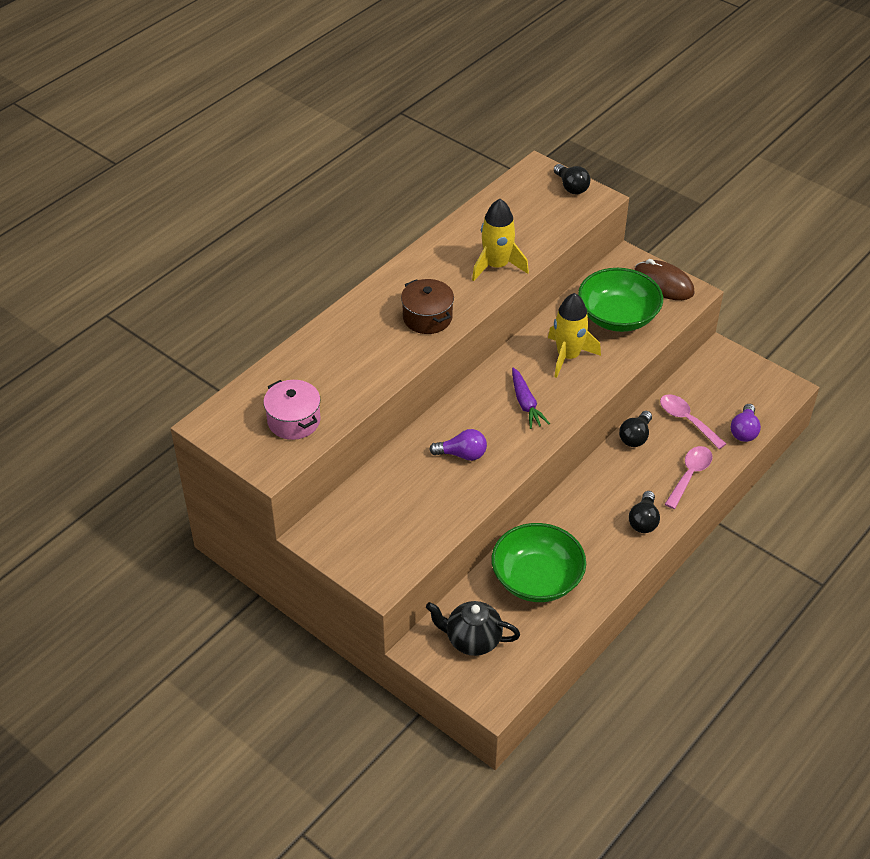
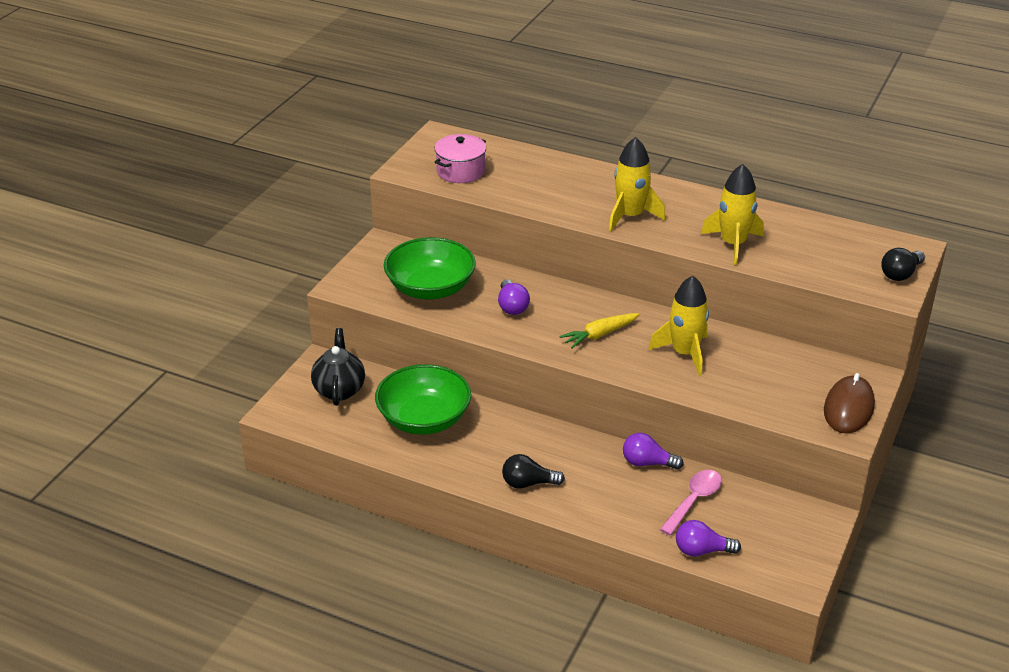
camera: 75 degrees right, 10 degrees down
(427, 317) = (630, 216): brown pot -> yellow rocket
(525, 403) = (599, 335): purple carrot -> yellow carrot
(618, 317) = (768, 380): green bowl -> green bowl (430, 288)
(635, 437) = (647, 463): black light bulb -> purple light bulb
(690, 475) = (610, 512): pink spoon -> none

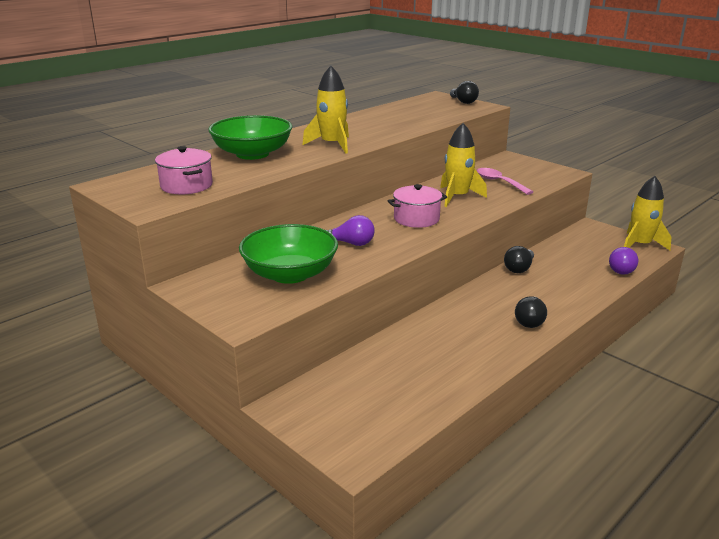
camera: 70 degrees left, 10 degrees down
(339, 390) = (340, 402): black teapot -> none
(424, 419) = (418, 357): green bowl -> green bowl (252, 154)
(599, 335) = (416, 219): yellow carrot -> pink pot
(647, 463) = (519, 268): purple light bulb -> black light bulb
(694, 501) = (566, 261): pink spoon -> pink spoon (499, 182)
(733, 244) = (398, 127): yellow rocket -> yellow rocket (640, 245)
(848, 408) = (540, 168): brown mouse -> none

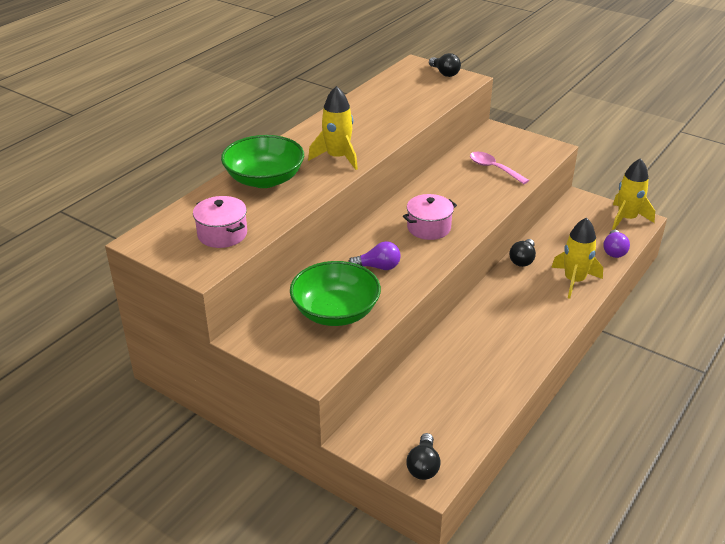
camera: 10 degrees left, 10 degrees up
(457, 197) = (459, 193): yellow rocket -> yellow rocket (574, 281)
(530, 321) = (544, 321): black light bulb -> black light bulb (423, 466)

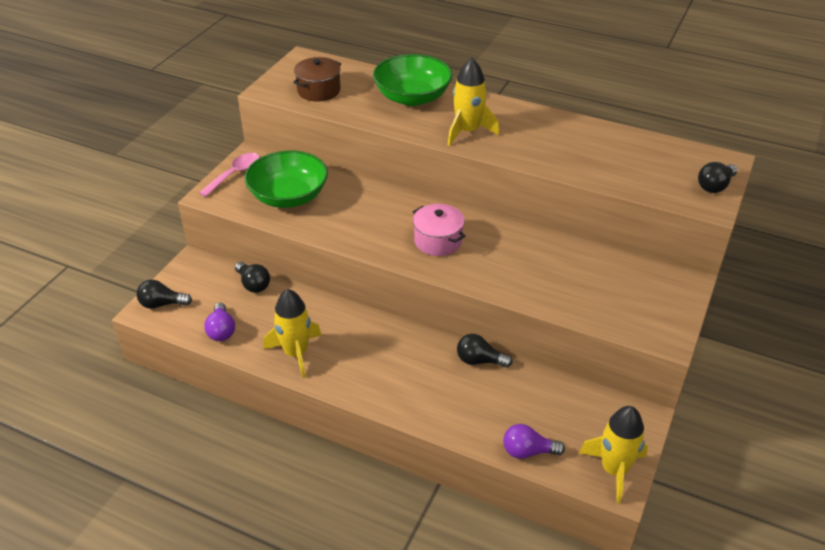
camera: 80 degrees right, 5 degrees up
(222, 234) = (319, 91): pink pot -> brown pot
(378, 267) = (360, 214): purple light bulb -> purple light bulb (221, 330)
(404, 390) = (253, 284): none -> black light bulb
(493, 168) = (585, 284): pink spoon -> pink spoon (235, 174)
(574, 281) = (451, 408): yellow rocket -> yellow rocket (296, 353)

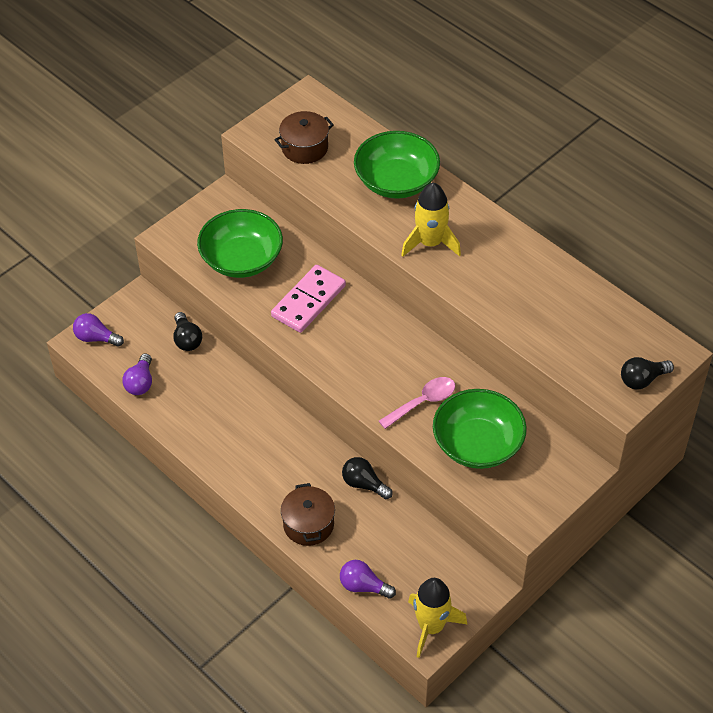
camera: 20 degrees right, 10 degrees up
(162, 304) = (96, 338): black light bulb -> purple light bulb
(235, 174) = (200, 217): pink spoon -> pink spoon (423, 402)
(296, 353) = (199, 426): yellow rocket -> none
(366, 214) = (308, 301): none -> pink domino
(438, 241) = (363, 353): pink pot -> none
(445, 410) = (308, 524): none -> brown pot
(584, 286) = (477, 444): none -> green bowl

